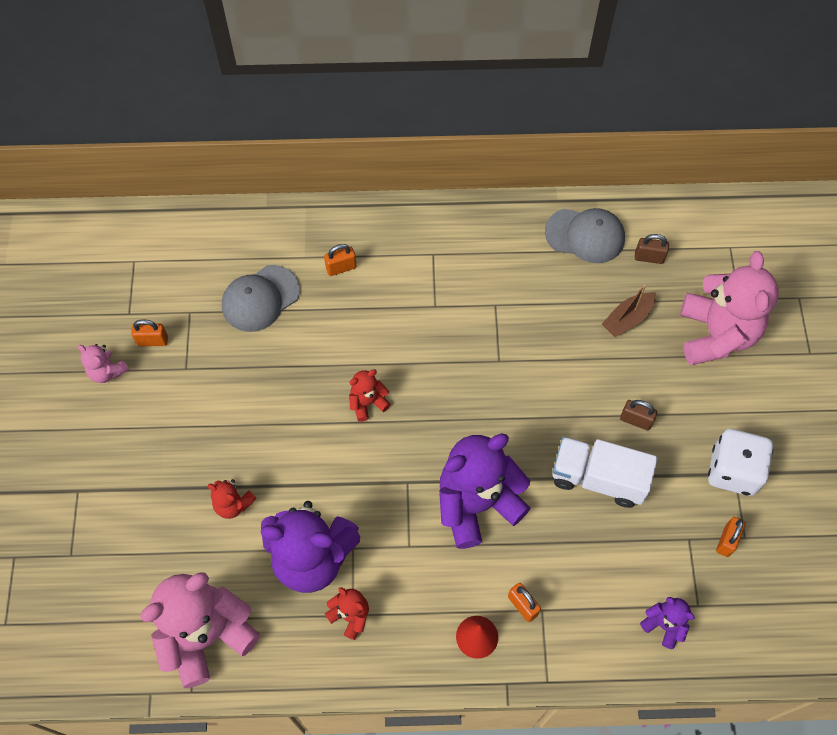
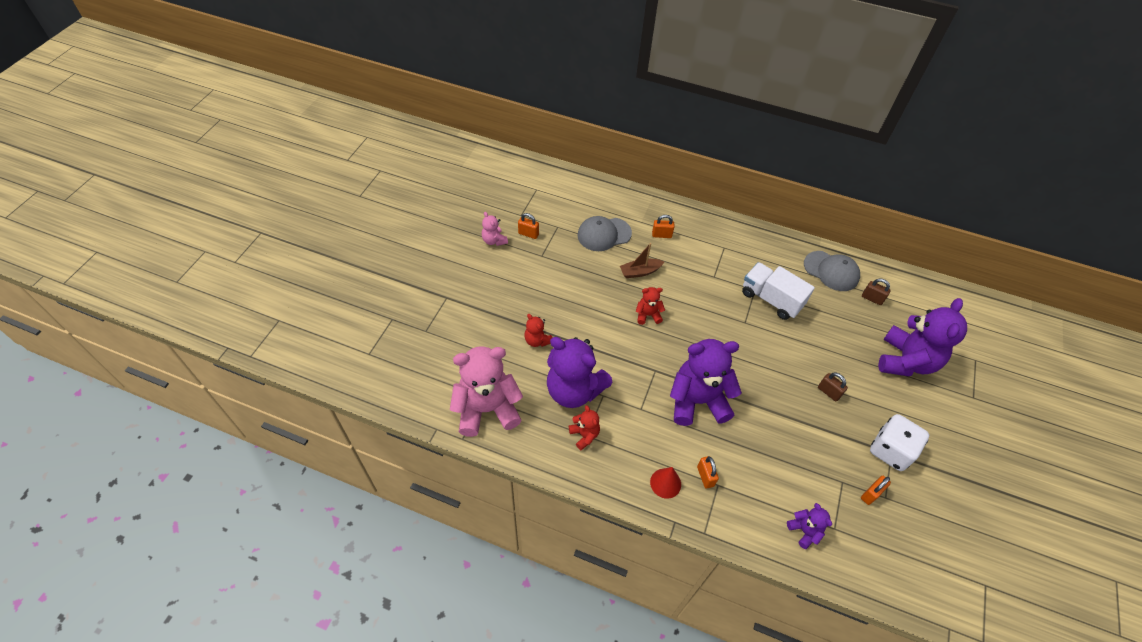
camera: 20 degrees right, 10 degrees down
(598, 478) = (788, 418): white truck -> white truck (771, 299)
(627, 319) = (844, 329): brown boat -> brown boat (640, 272)
(716, 334) = (905, 361): pink teddy bear -> purple teddy bear

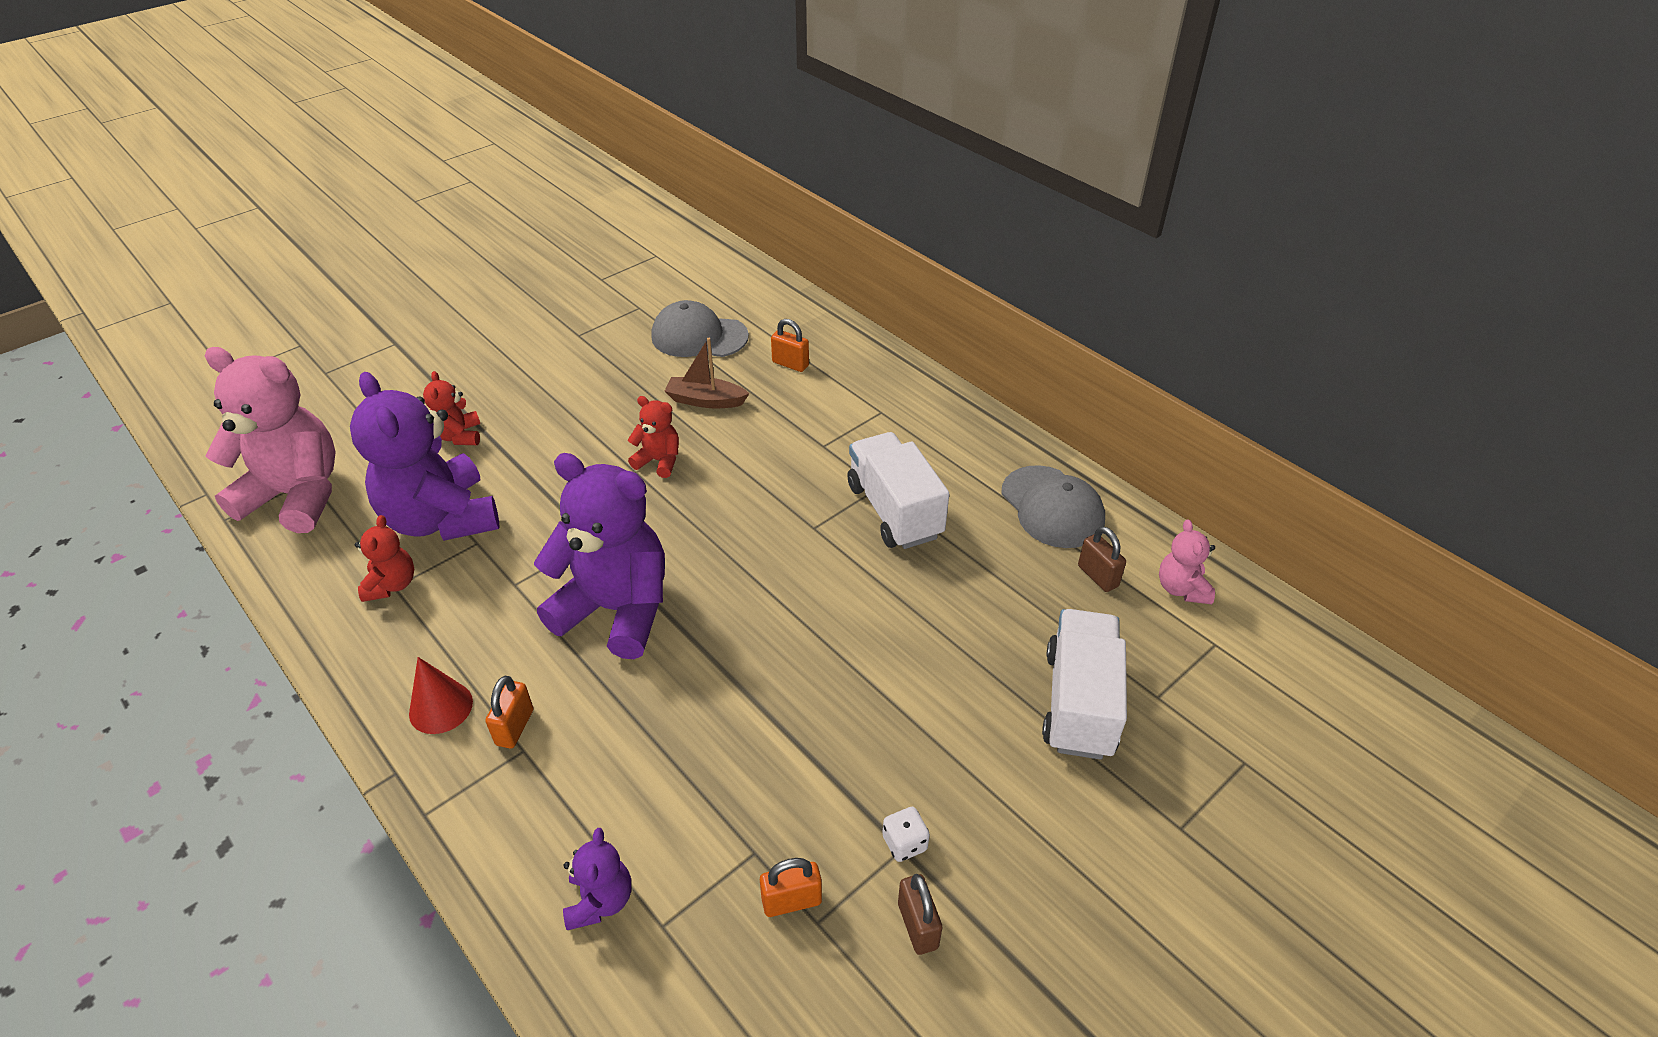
camera: 30 degrees right, 10 degrees down
(494, 240) = (531, 297): pink teddy bear -> pink teddy bear (1181, 589)
(528, 234) = (587, 304): orange padlock -> none
(828, 392) = (868, 691): brown padlock -> brown padlock (917, 925)
(890, 450) = (904, 843): white dice -> white dice, size x0.43
(905, 361) = (1079, 703): purple teddy bear -> white truck

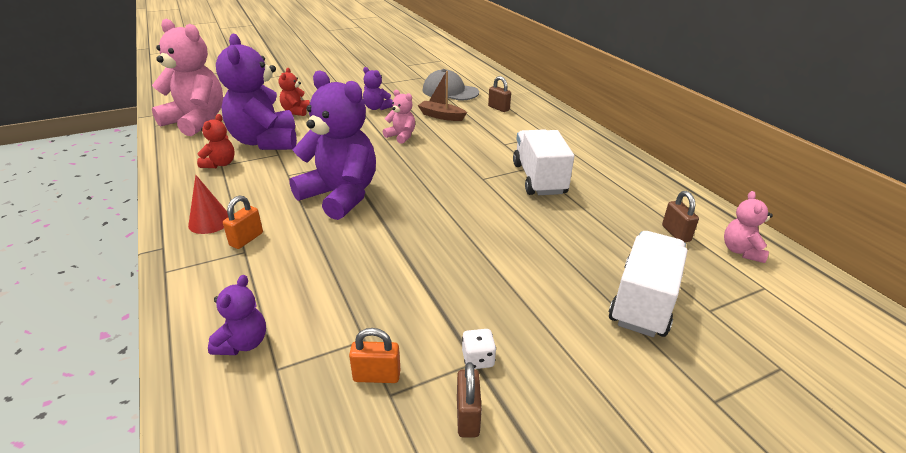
camera: 15 degrees right, 10 degrees down
(593, 401) = (377, 108): none -> purple teddy bear
(659, 461) = (401, 136): red teddy bear -> pink teddy bear
(790, 364) = (498, 108): orange padlock -> brown padlock
(1052, 507) = (650, 193): grey cap -> none

